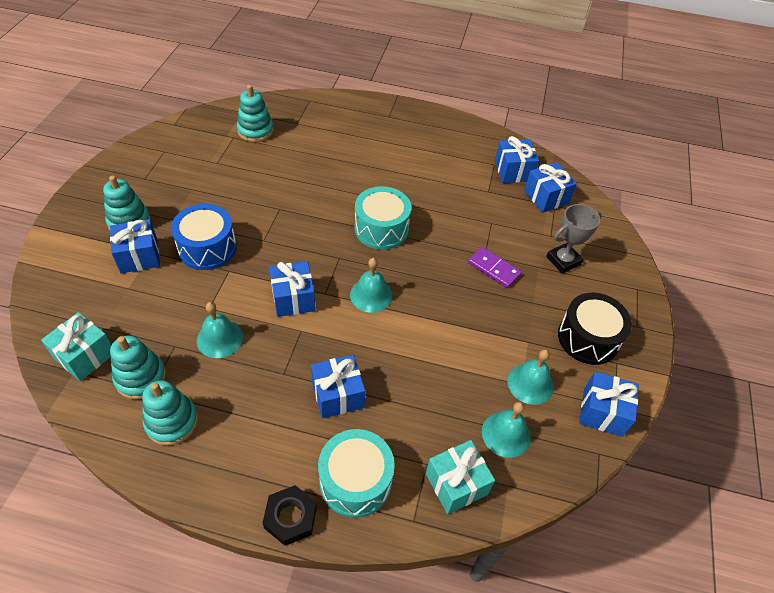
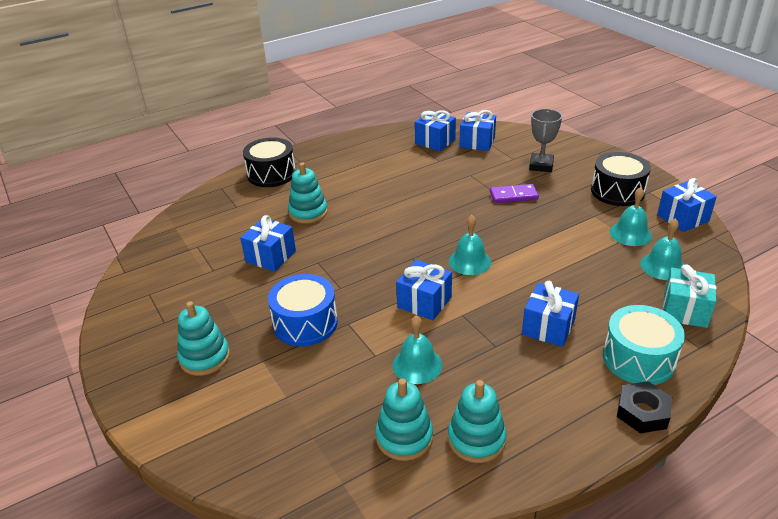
camera: 40 degrees left, 15 degrees down
(85, 356) = (333, 466): turquoise gift -> none
(139, 256) = (257, 371): blue gift -> blue gift (270, 256)
(255, 131) = (210, 231): turquoise stacking toy -> turquoise stacking toy (308, 212)
(355, 113) = (271, 174): none -> black drum
(381, 229) = (410, 223): turquoise drum -> none

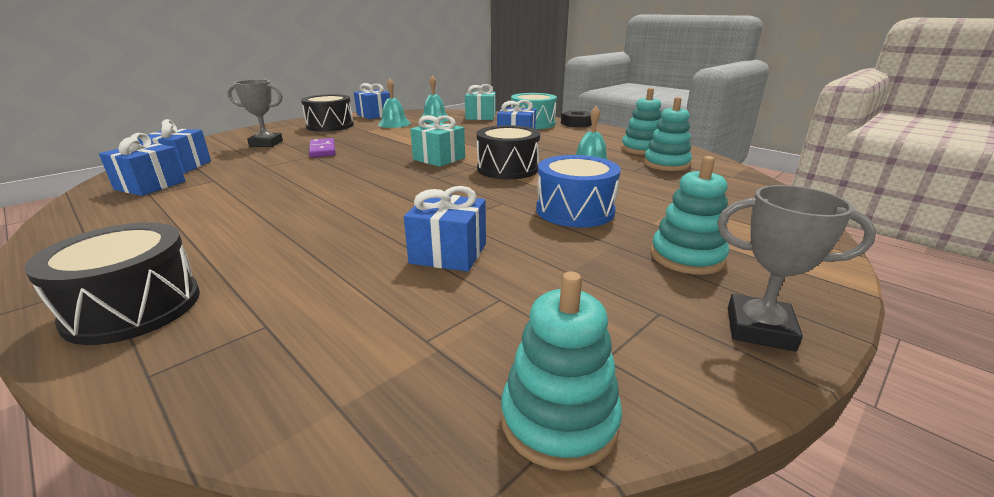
camera: 105 degrees left, 10 degrees down
(126, 353) = (759, 329): none -> grey trophy
(308, 212) = (321, 244): turquoise stacking toy -> turquoise stacking toy (559, 420)
(424, 302) = (508, 169): blue gift -> black drum
(469, 261) = (439, 159): turquoise bell -> turquoise gift

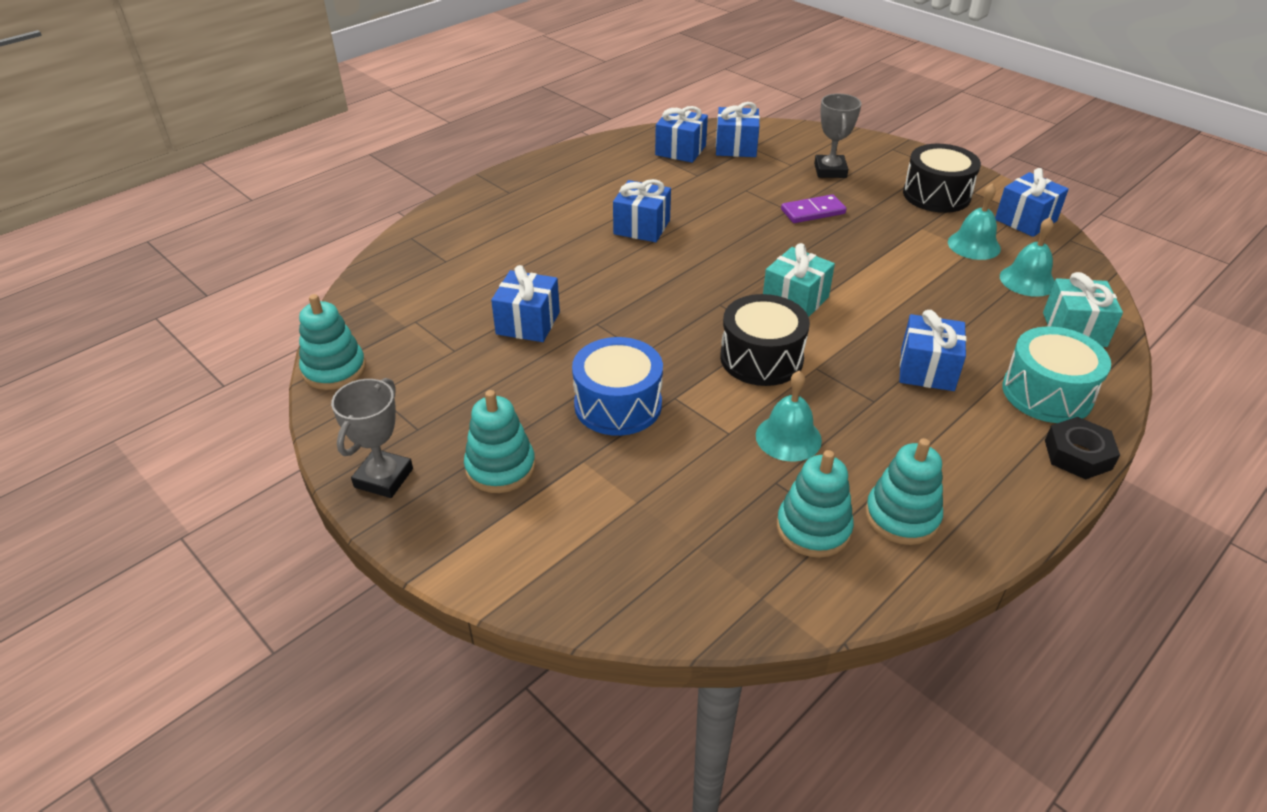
camera: 90 degrees right, 15 degrees up
(134, 307) = (475, 212): black drum -> none
(291, 202) = (641, 227): none -> blue gift

